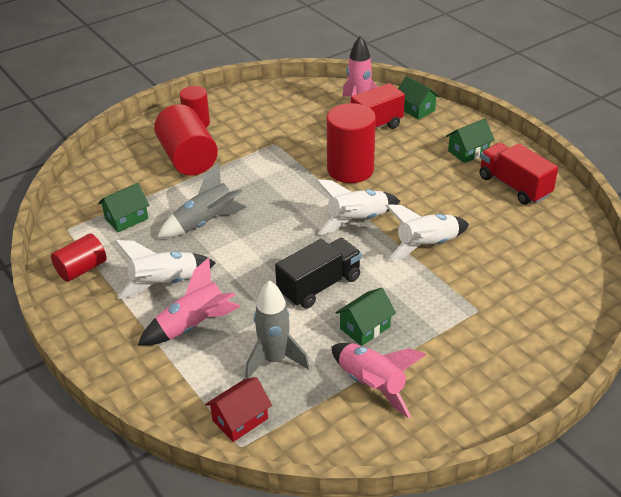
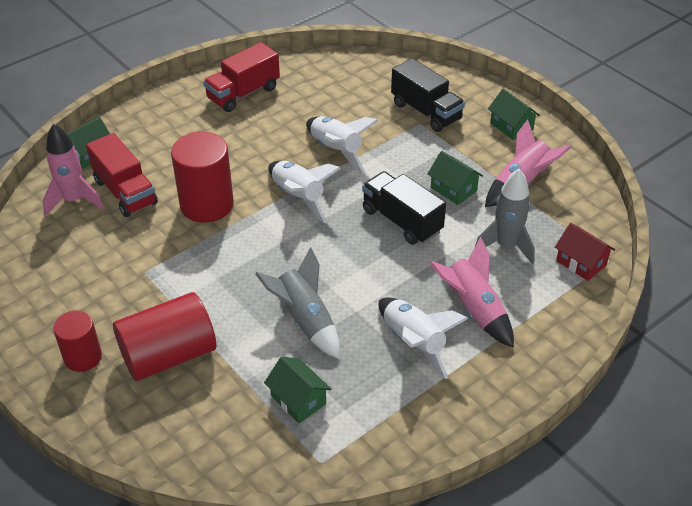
camera: 95 degrees left, 5 degrees up
(82, 269) = (398, 427): red cylinder -> none
(468, 152) = (181, 119): green house -> green house (511, 126)
(501, 317) = (426, 111): none -> black truck

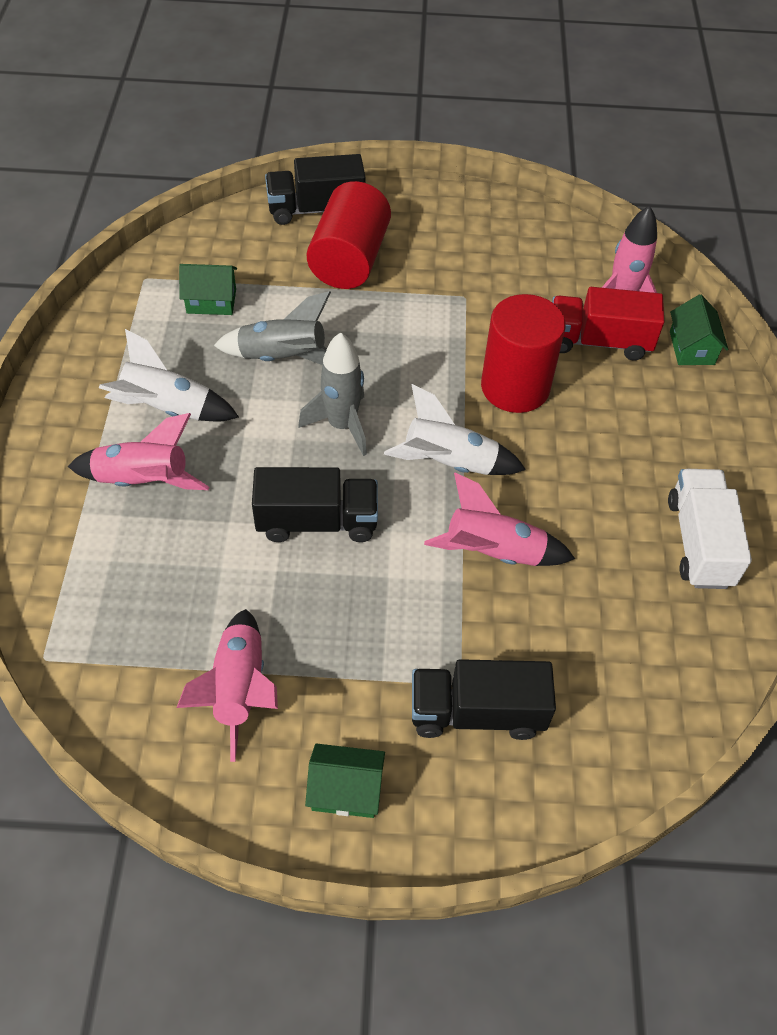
camera: 130 degrees right, 10 degrees up
(83, 357) = (406, 217): red cylinder -> none
(127, 418) = (316, 209): none -> black truck
(243, 93) = (699, 542): red truck -> white truck
(336, 151) = (493, 553): white rocket -> pink rocket
(453, 189) = (309, 611): green house -> none
(506, 246) = (177, 581): grey rocket -> grey rocket (342, 425)
(581, 263) = (74, 627): red house -> none

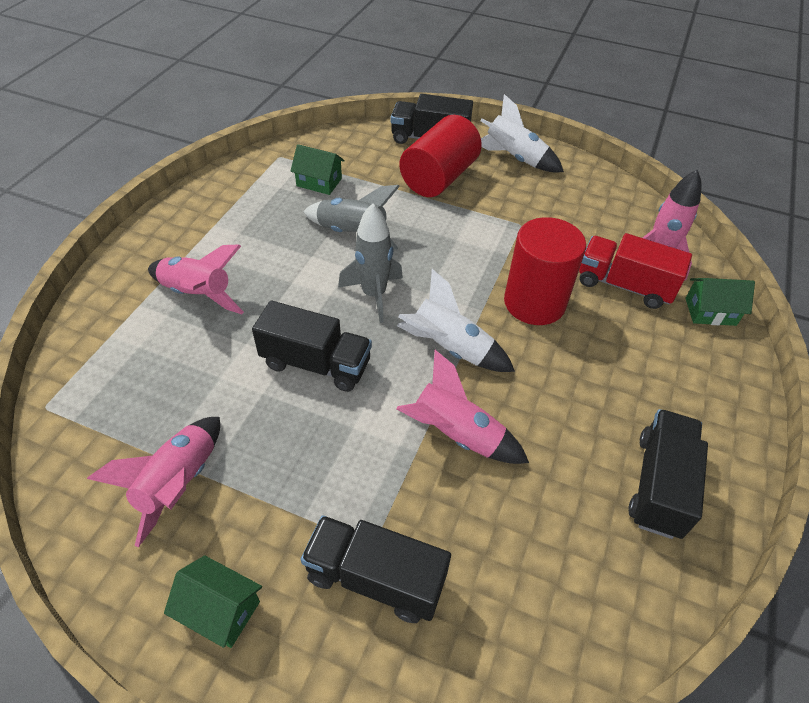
camera: 20 degrees right, 5 degrees down
(167, 409) = (245, 248): white rocket -> white rocket (514, 158)
(691, 348) = (710, 311): green house -> green house turned 75 degrees clockwise
(699, 542) = (659, 485): white truck -> black truck

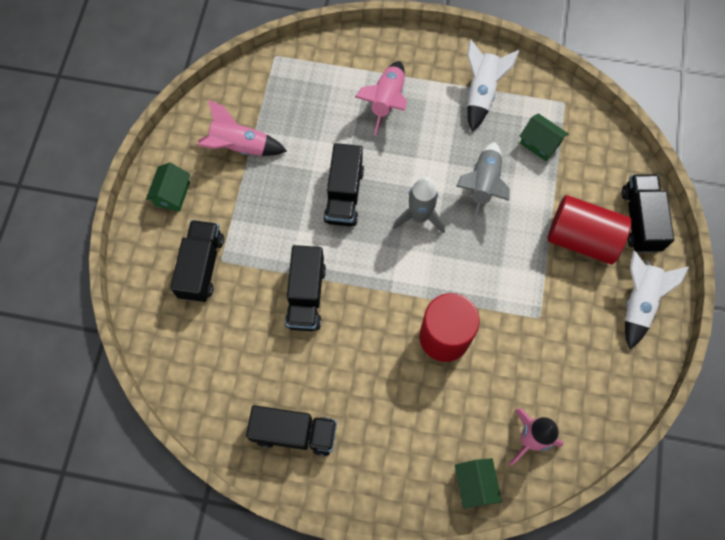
camera: 80 degrees right, 20 degrees up
(319, 182) = (540, 143): green house -> green house turned 60 degrees counterclockwise
(450, 348) = (380, 280): white rocket -> white rocket (481, 93)
(456, 435) = (306, 296): pink rocket -> black truck
(624, 285) = (486, 410): red truck -> none

